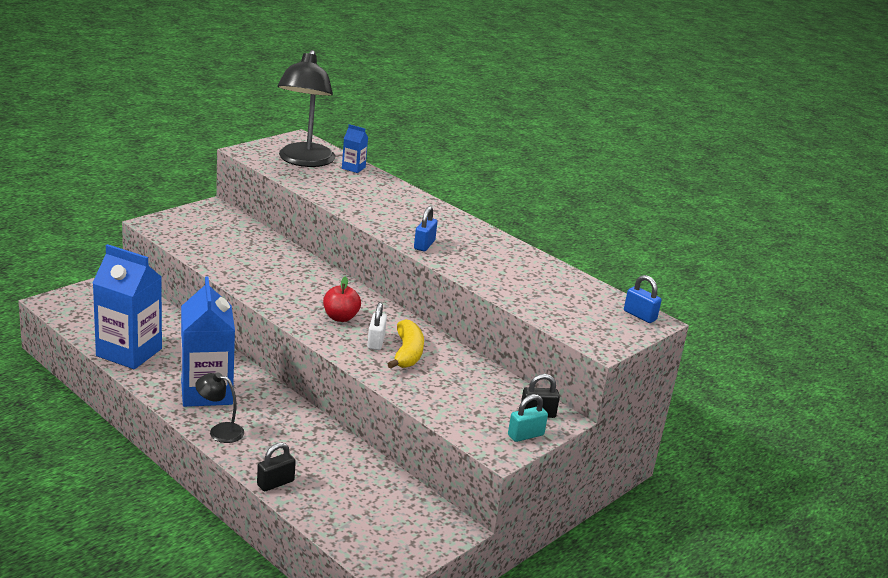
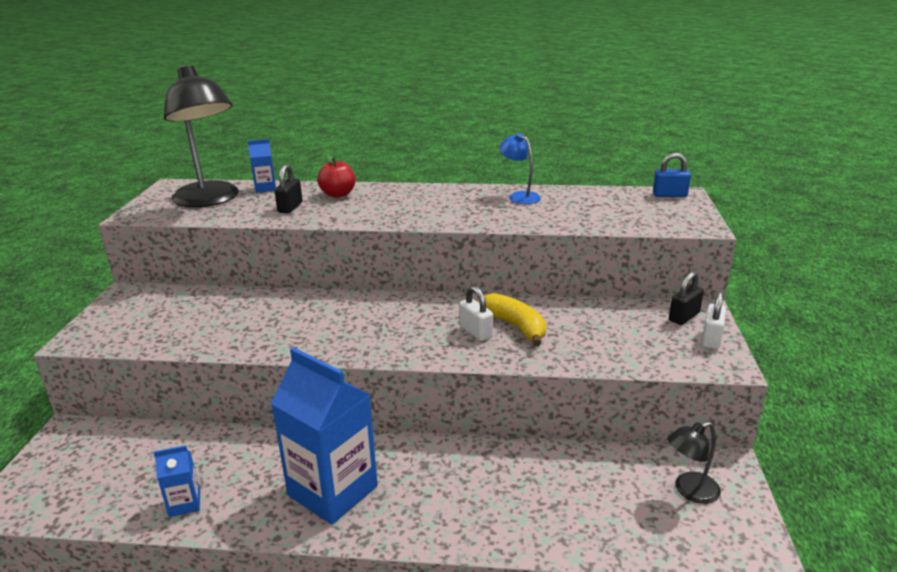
camera: 35 degrees left, 0 degrees up
(129, 352) = (185, 503): blue carton -> blue carton, size x0.45
(220, 431) = (407, 525): black lamp -> black lamp (689, 491)
(275, 483) = (541, 541): black padlock -> black padlock (290, 207)
(340, 317) = (411, 328): red apple -> red apple (338, 194)
(424, 245) = (437, 218): blue padlock -> none
(517, 258) = (519, 196): none -> blue lamp
(525, 435) = (711, 339): turquoise padlock -> white padlock

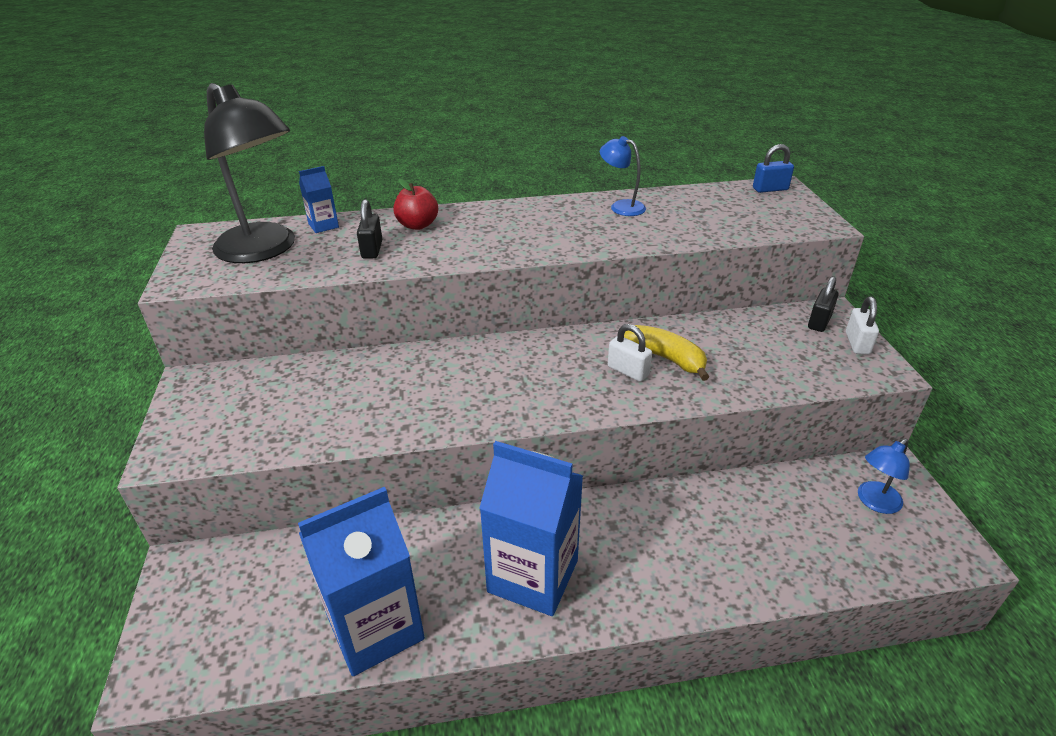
camera: 15 degrees left, 10 degrees up
(185, 503) = (375, 628): blue carton -> blue carton, size x2.25
(689, 491) = (874, 502): black lamp -> blue lamp

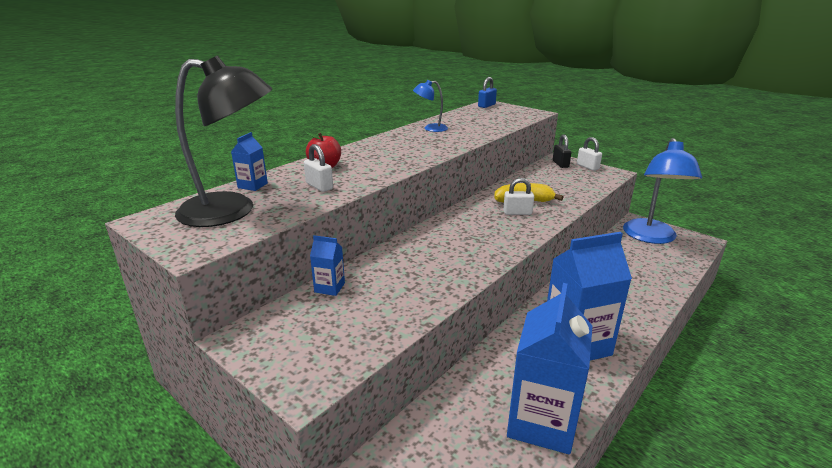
camera: 40 degrees left, 10 degrees down
(312, 368) = (329, 287): none -> blue carton
(372, 250) = (319, 186): black padlock -> white padlock
(874, 502) = (651, 237): blue lamp -> blue lamp, size x2.10

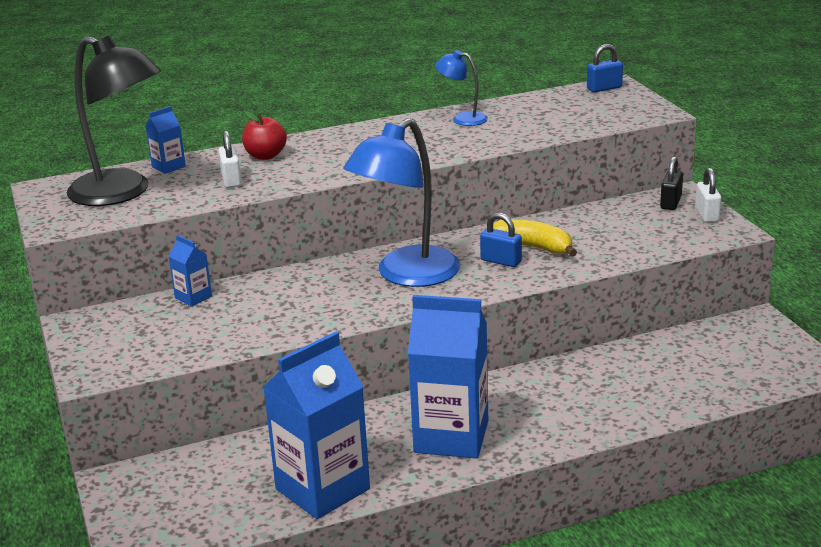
camera: 30 degrees right, 0 degrees up
(517, 212) = (501, 261): white padlock -> blue padlock
(651, 237) = (743, 346): blue lamp -> blue lamp (407, 275)

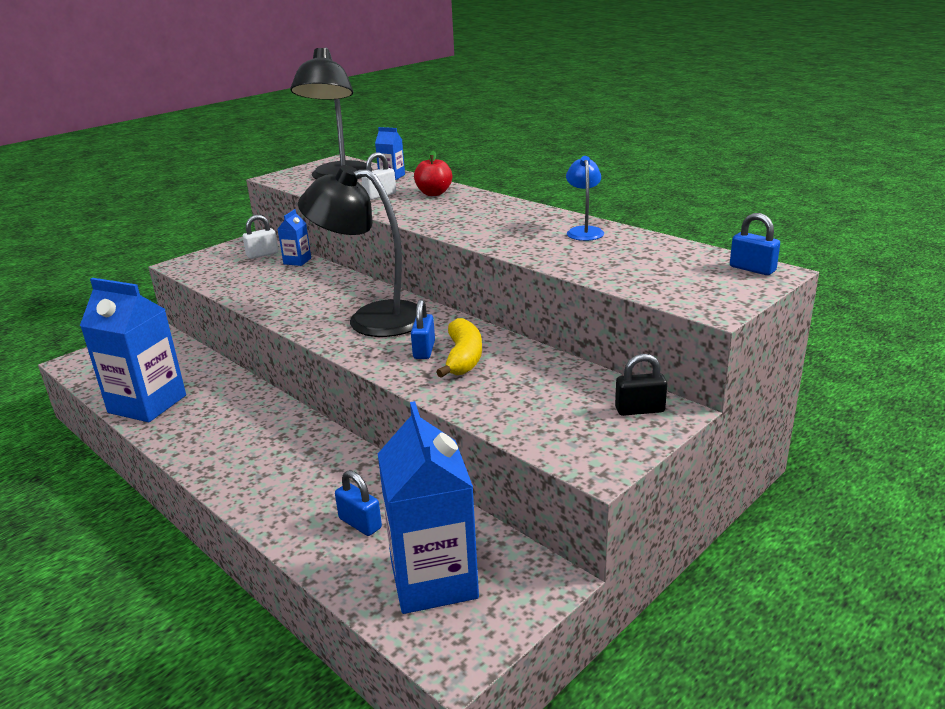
camera: 65 degrees right, 0 degrees up
(407, 275) = (372, 319): blue lamp -> black lamp
(451, 437) = (230, 438): blue carton -> blue carton (433, 579)
(645, 383) = (360, 523): none -> blue padlock
(707, 215) = (629, 440): white padlock -> white padlock (262, 254)

